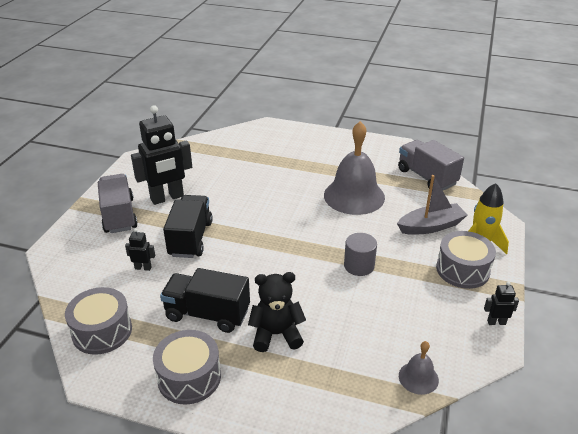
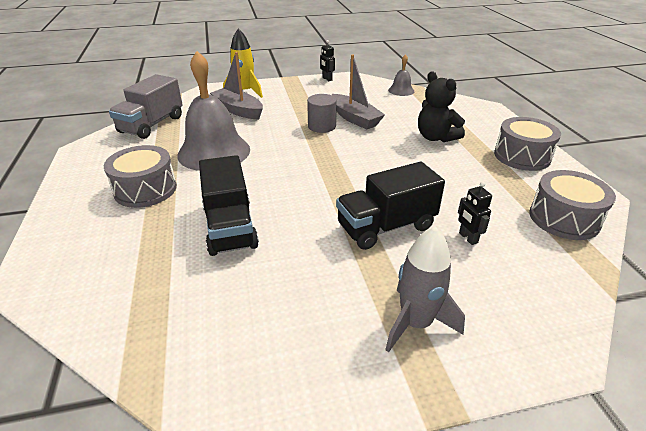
camera: 120 degrees left, 0 degrees up
(119, 215) = (415, 323): grey truck -> grey rocket
(167, 198) = (328, 292): black robot -> none
(207, 314) = (462, 172): black truck -> black truck (230, 227)
(361, 295) = (354, 118): none -> grey boat
(462, 270) = (285, 93): grey drum -> grey drum (145, 189)

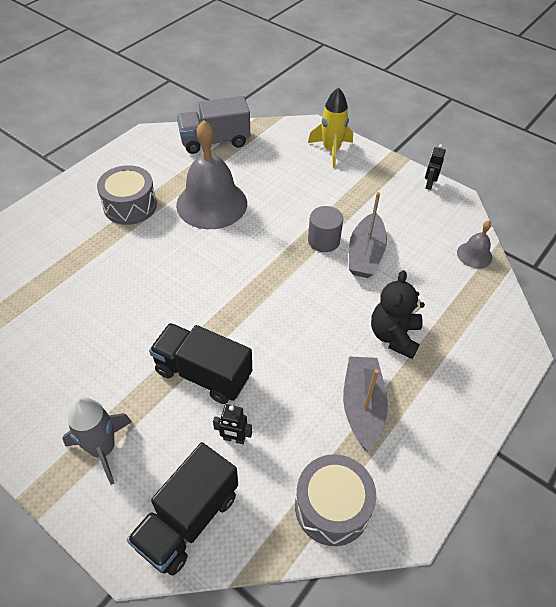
camera: 50 degrees right, 15 degrees up
(230, 227) = (125, 281): black truck -> black truck (188, 520)
(238, 110) = (292, 170): grey boat -> grey boat (362, 406)
(468, 238) = (234, 439): black robot -> black robot turned 105 degrees counterclockwise
(522, 156) = (430, 428): grey drum -> none

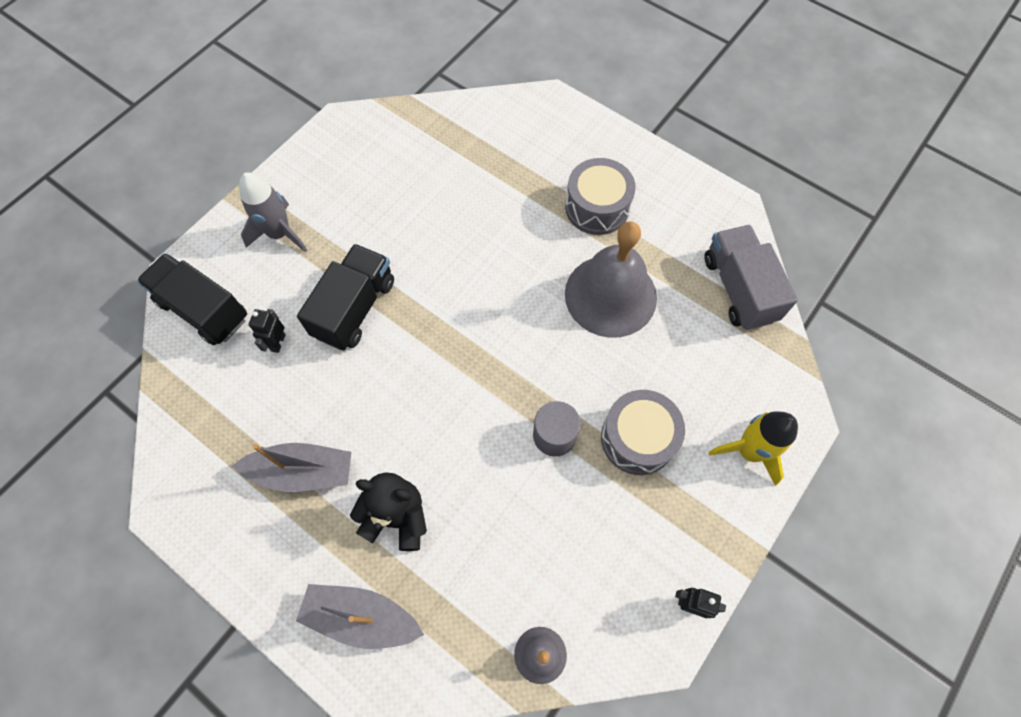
camera: 90 degrees right, 15 degrees up
(332, 507) = (196, 435): grey drum -> grey drum (637, 438)
(365, 254) = (532, 490): grey boat -> grey boat (362, 617)

